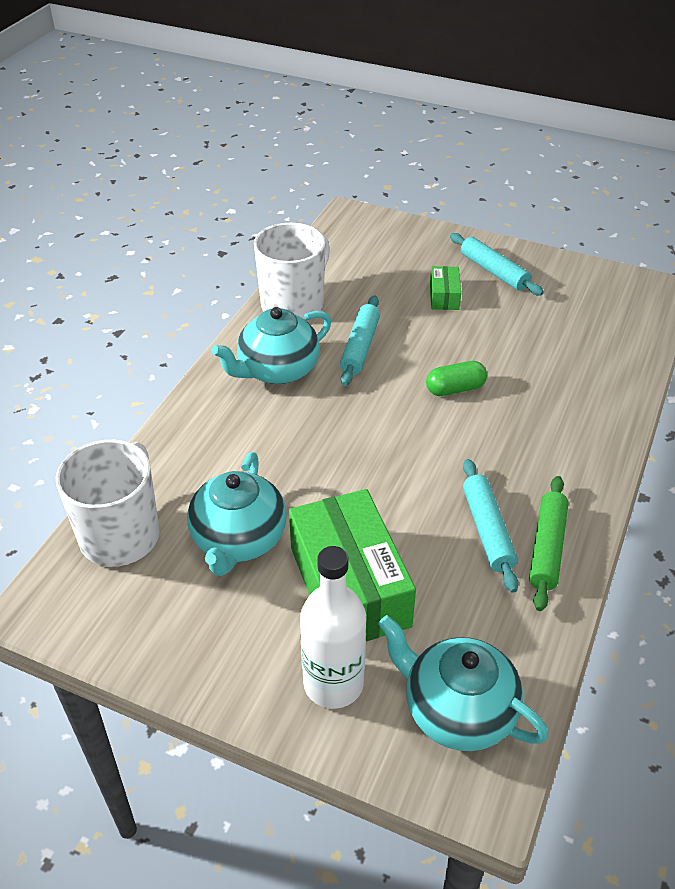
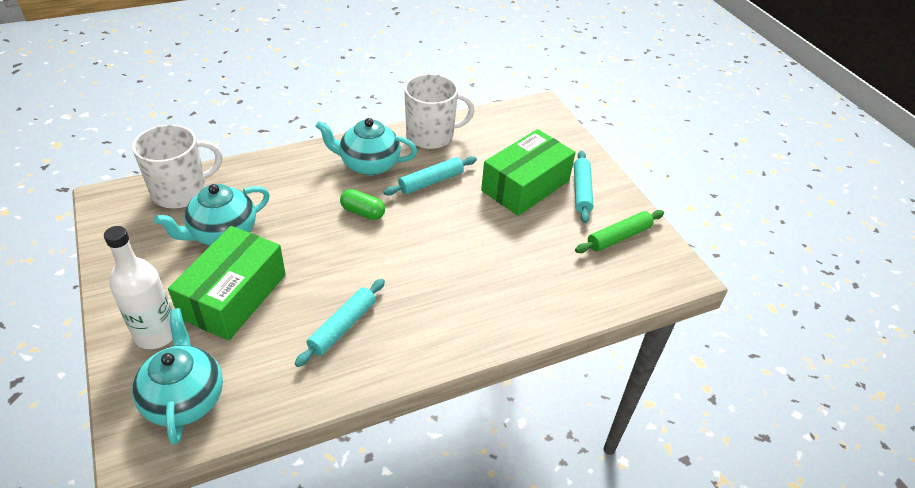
camera: 40 degrees right, 0 degrees up
(444, 296) = (525, 185): green box -> green box, size x2.22
(455, 389) = (447, 240): green capsule -> green capsule (362, 212)
(547, 548) = (358, 362): green rolling pin -> green rolling pin (618, 237)

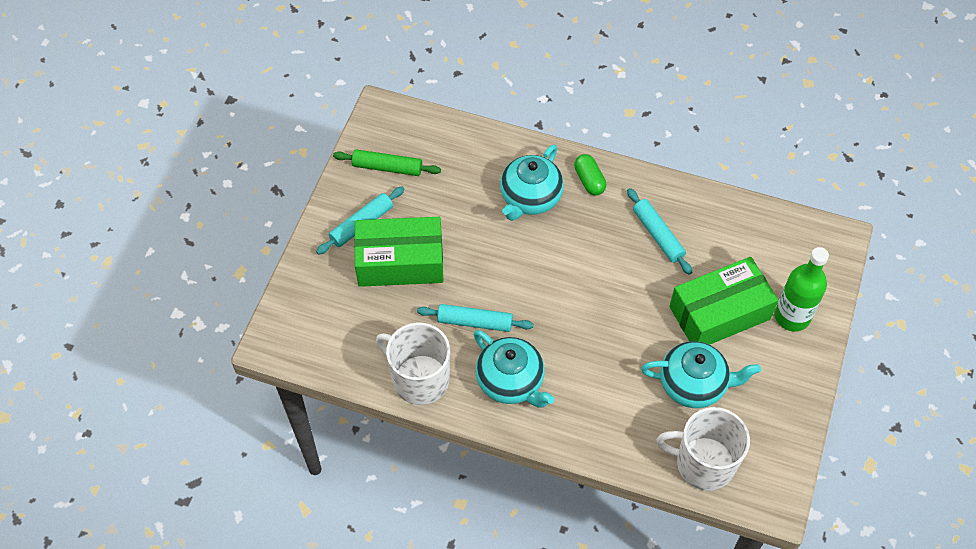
camera: 135 degrees left, 15 degrees up
(156, 334) = (792, 316): white bottle -> green bottle
(185, 398) = (794, 252): turquoise teapot -> turquoise teapot (530, 198)
(342, 327) = (658, 235): turquoise rolling pin -> turquoise rolling pin turned 75 degrees clockwise
(362, 212) = (562, 328): green capsule -> green capsule (589, 180)

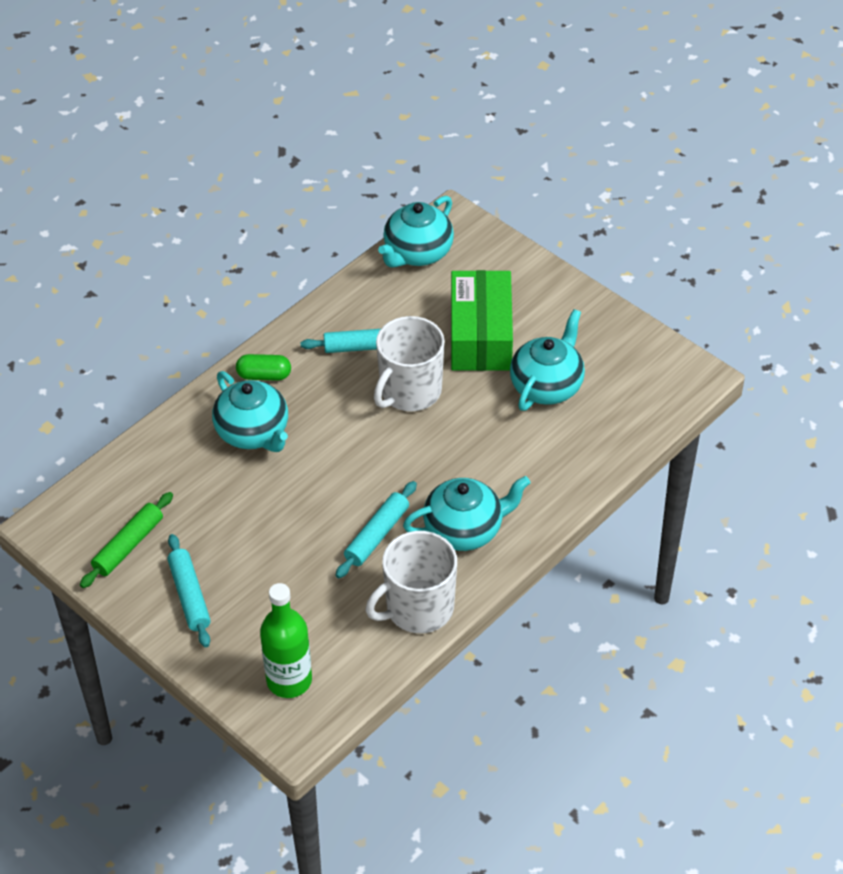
camera: 65 degrees left, 10 degrees down
(400, 262) = (262, 576): green box -> none
(703, 463) = (633, 412): white mug -> white mug (409, 391)
(781, 230) = (417, 253): none -> turquoise teapot
(792, 316) = (515, 285): green bottle -> green bottle (289, 680)

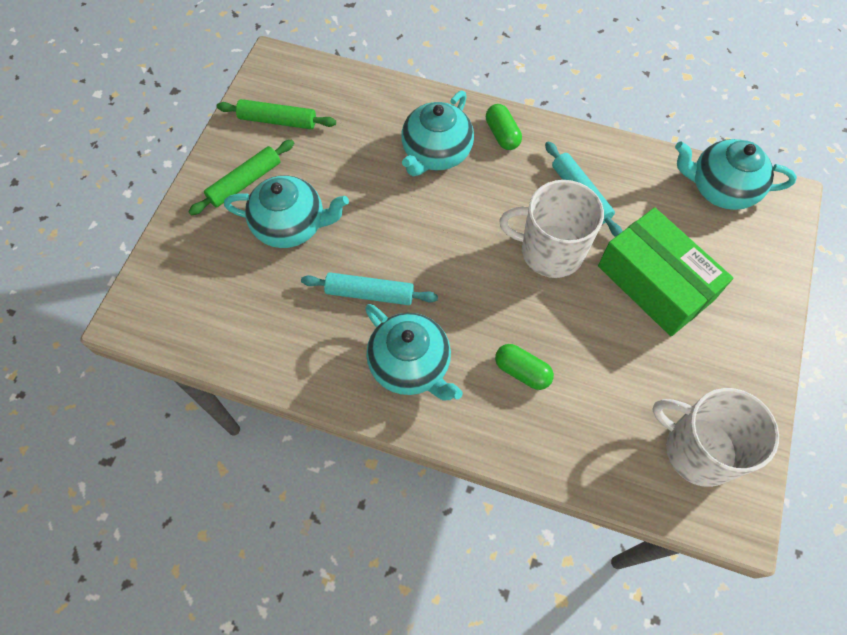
camera: 65 degrees right, 15 degrees up
(189, 596) = (245, 182): turquoise rolling pin -> green rolling pin
(289, 680) = (184, 291): green bottle -> none
(418, 608) = (301, 362): white mug -> white mug (698, 450)
(480, 335) = (655, 283): green box -> green box turned 75 degrees clockwise
(512, 455) = (522, 371): none -> green capsule
(547, 386) = (629, 369): turquoise teapot -> turquoise teapot (291, 225)

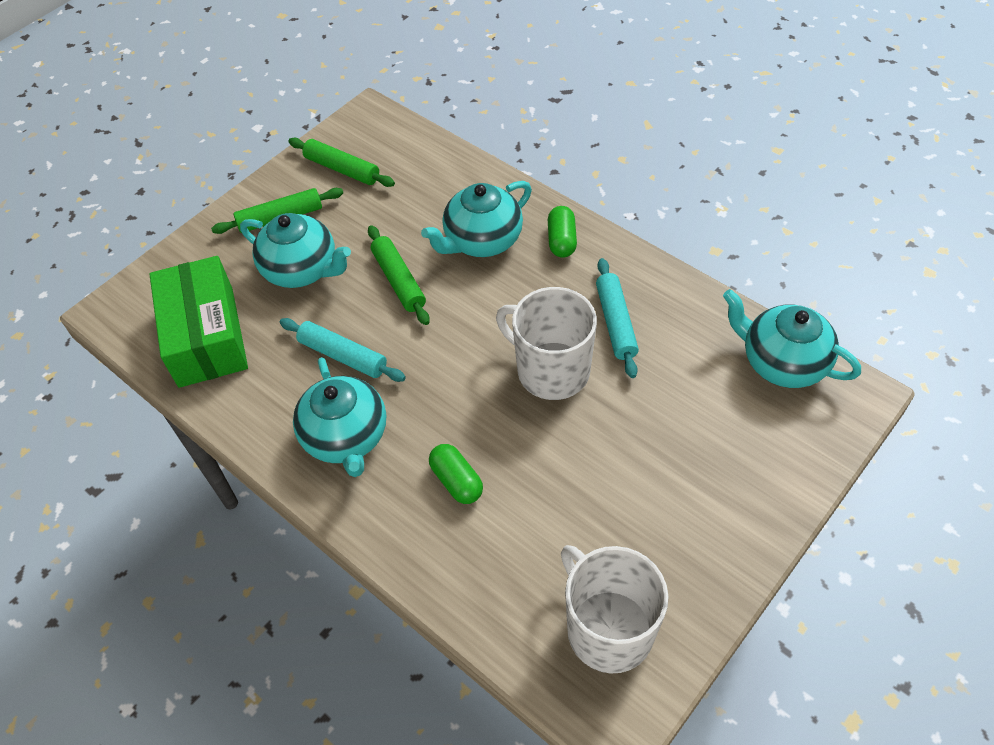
camera: 25 degrees right, 10 degrees down
(383, 210) = (399, 280): none -> green rolling pin
(655, 283) = (652, 438): green box -> green box (206, 336)

